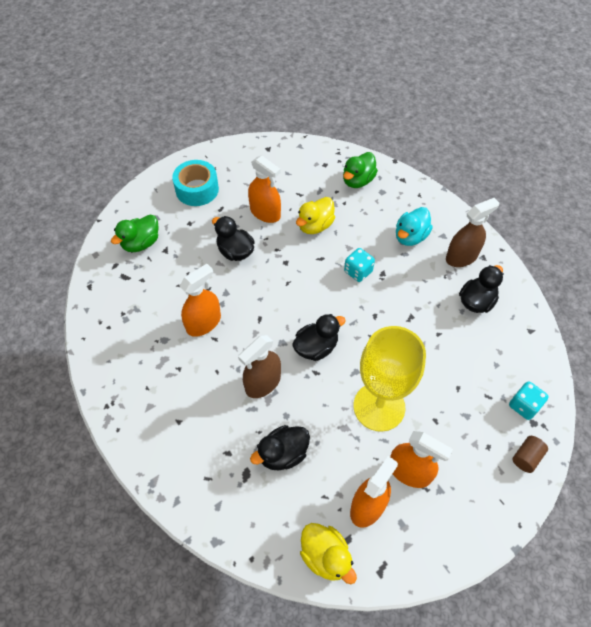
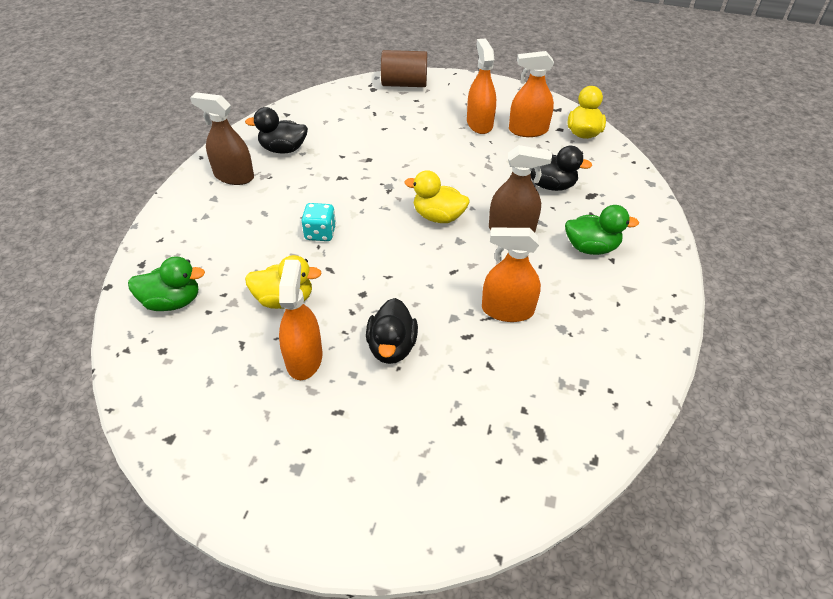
camera: 130 degrees left, 10 degrees down
(141, 243) = (478, 458): green duck -> green duck (591, 247)
(197, 189) = (326, 468): turquoise tape -> none
(316, 347) = (438, 216): black duck -> yellow duck
(379, 406) = (448, 157): yellow goblet -> none
(410, 237) = (235, 219): turquoise duck -> none
(524, 406) = (363, 96): turquoise dice -> none
(526, 457) = (404, 84): brown cylinder -> brown cylinder, size x1.81

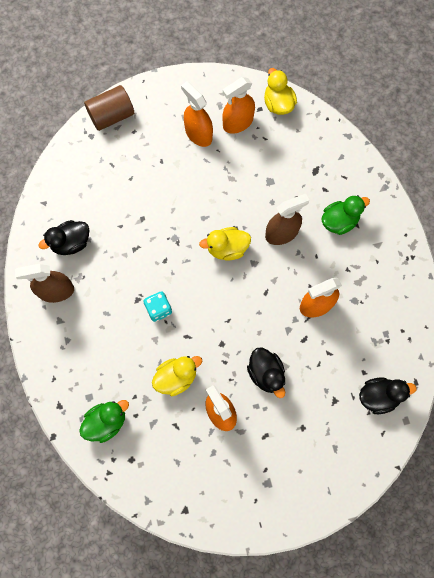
camera: 30 degrees left, 25 degrees up
(550, 185) = (284, 175): black duck -> black duck (378, 396)

